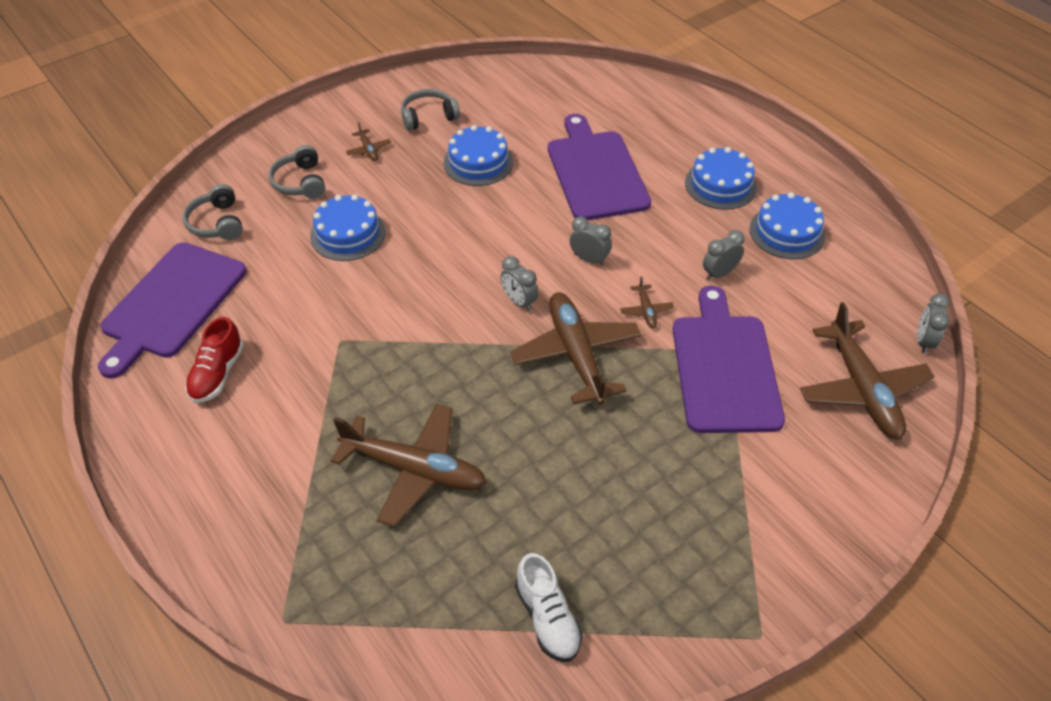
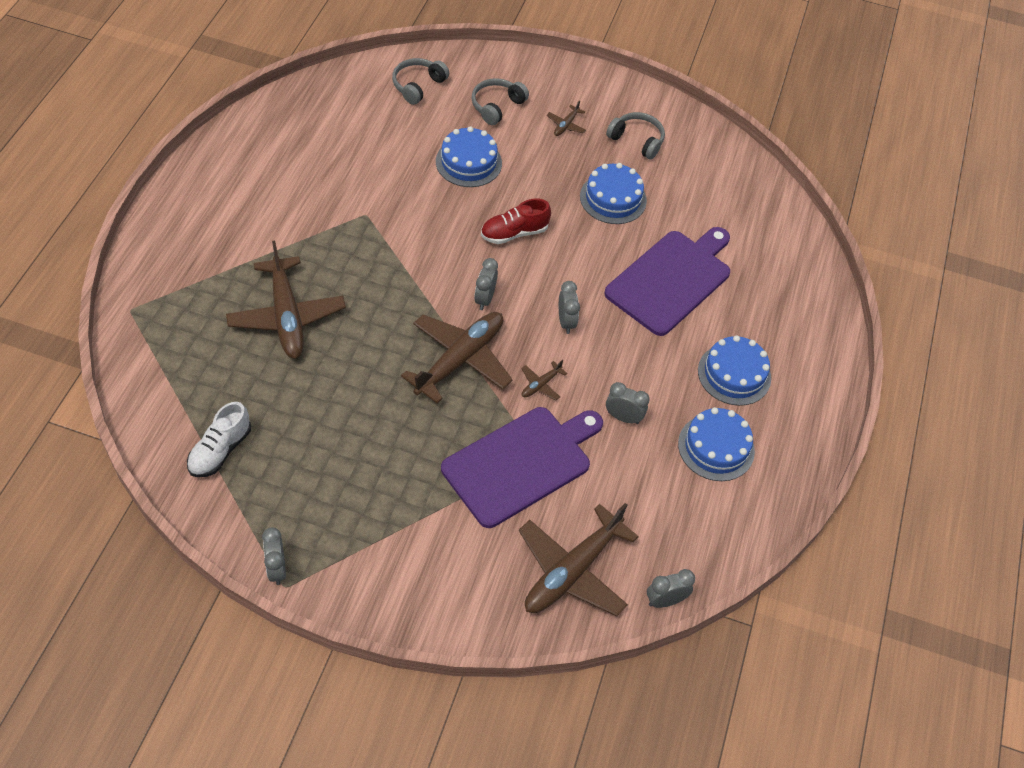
camera: 50 degrees right, 5 degrees up
(171, 304) = (327, 107): purple cutting board -> none
(217, 374) = (288, 167): red shoe -> red shoe (514, 233)
(734, 634) = (276, 569): none -> grey clock

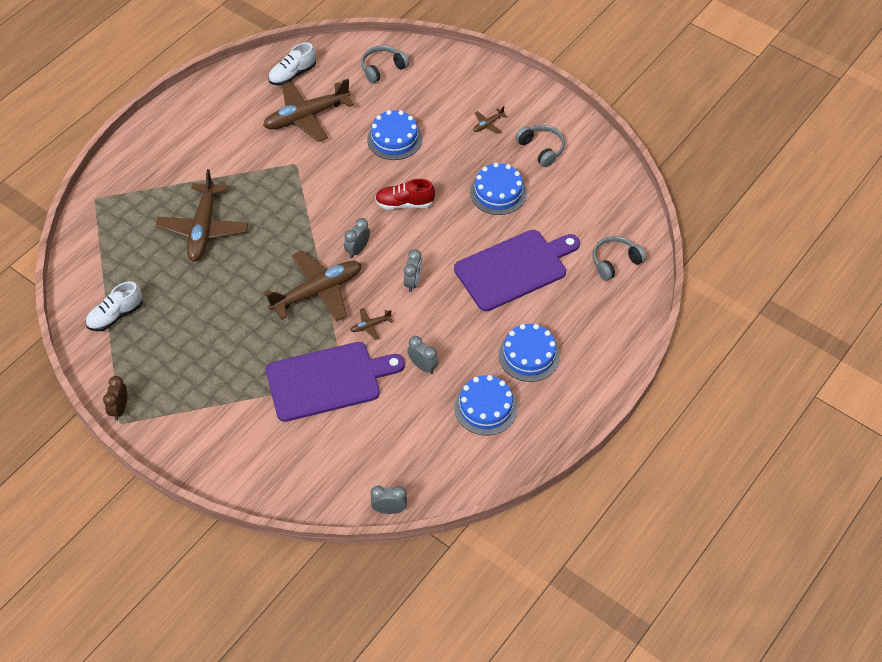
camera: 25 degrees right, 0 degrees up
(276, 569) = (119, 409): grey clock -> brown clock
(315, 112) = (292, 74): none -> white shoe
(497, 106) = (438, 97): grey headphones -> grey headphones (615, 262)
(572, 571) = (329, 469): brown plane -> brown plane (306, 116)

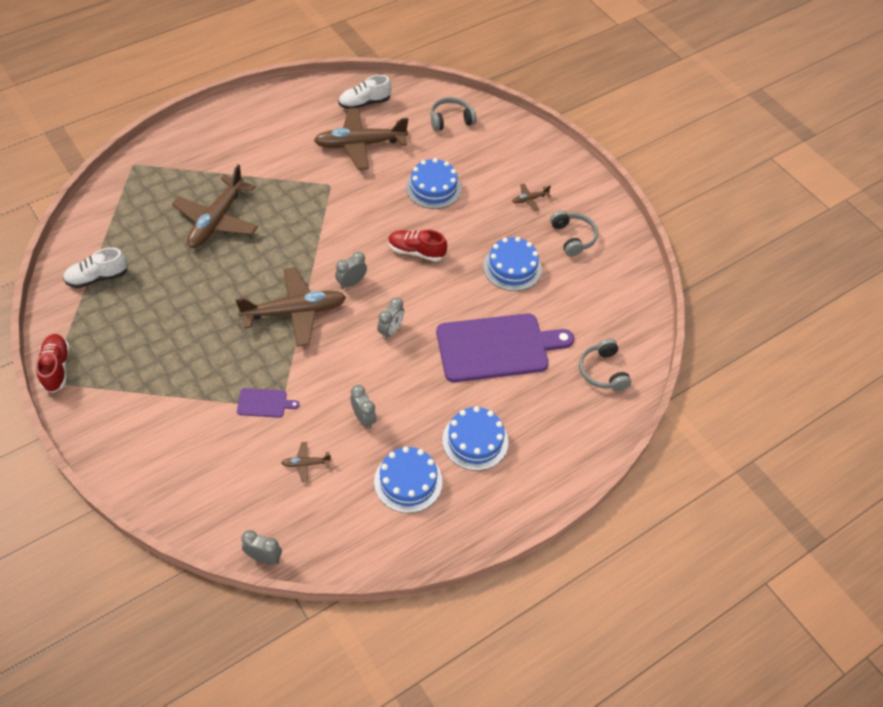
camera: 15 degrees right, 0 degrees up
(119, 409) = (56, 368): brown clock -> red shoe
(328, 381) = (264, 403): purple cutting board -> purple cutting board, size x0.42
(370, 326) = (330, 361): brown plane -> brown plane (306, 464)
(615, 262) = (602, 371): grey headphones -> grey headphones turned 90 degrees counterclockwise

